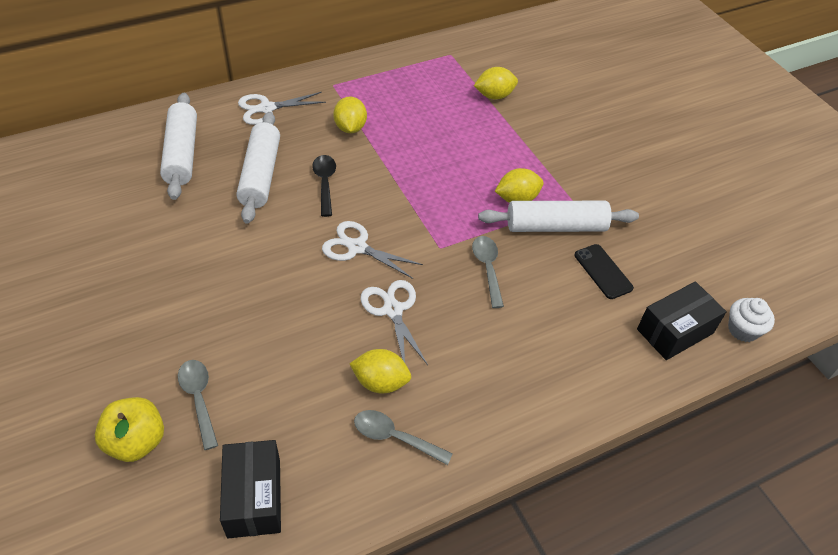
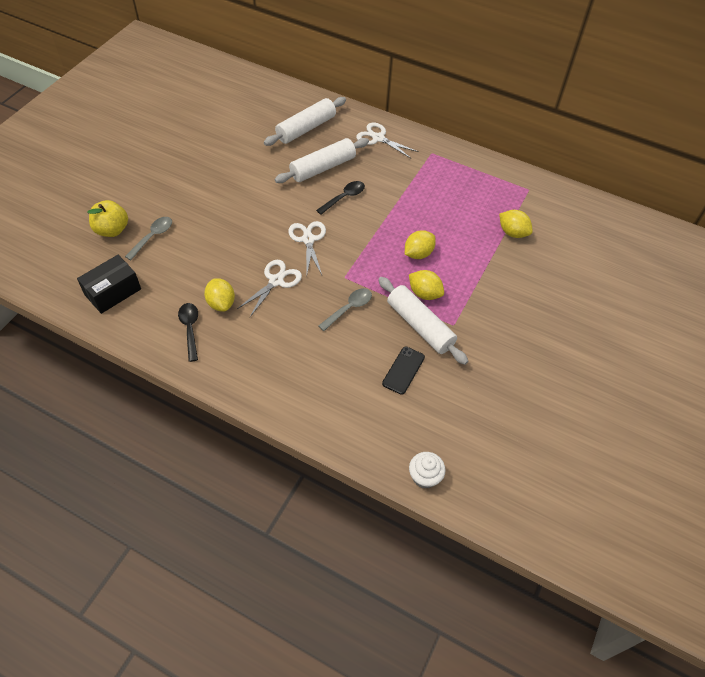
camera: 55 degrees right, 5 degrees up
(350, 128) = (402, 182): yellow lemon -> yellow lemon (418, 254)
(394, 437) = (190, 329): grey spoon -> black spoon
(675, 331) = (386, 434): black box -> none

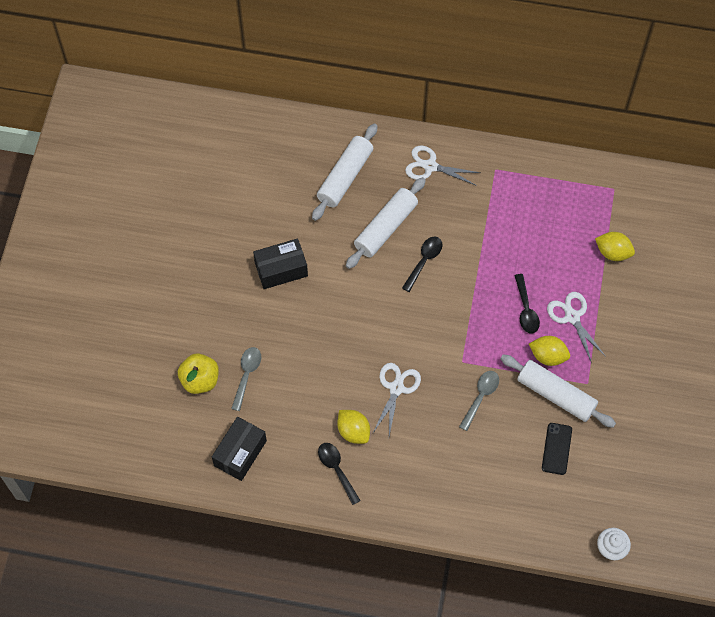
camera: 15 degrees left, 10 degrees up
(223, 173) = (281, 269): none -> black box
(308, 239) = (408, 327): white scissors -> white scissors (572, 317)
(418, 254) = (526, 309): yellow lemon -> black spoon

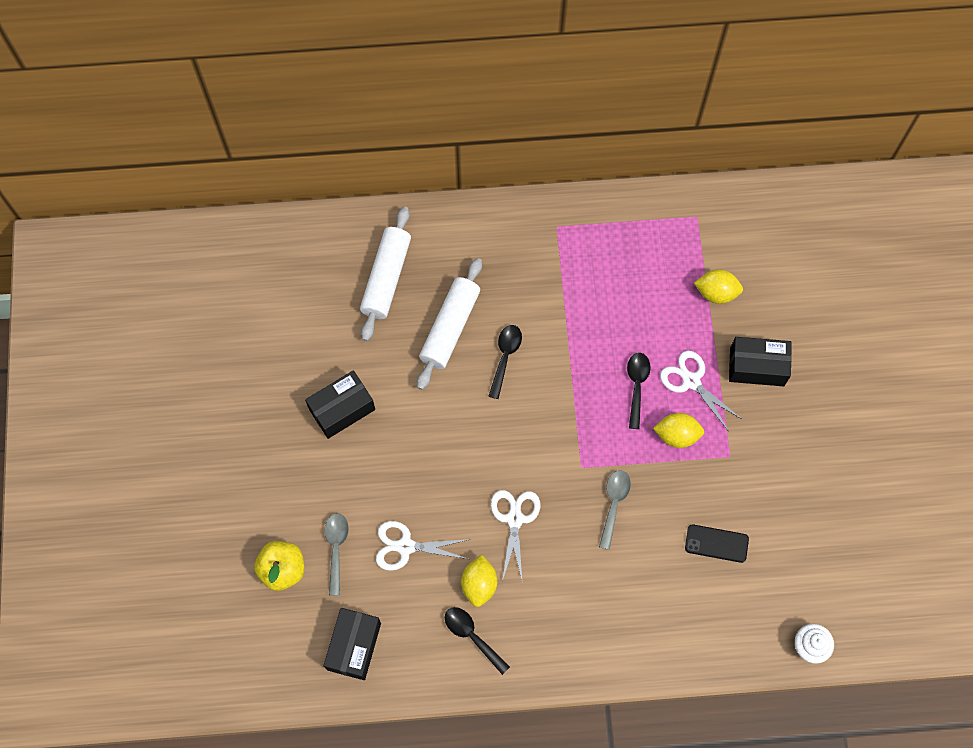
camera: 15 degrees left, 5 degrees up
(353, 431) = (479, 584): yellow lemon -> yellow lemon turned 60 degrees clockwise
(430, 166) = (481, 241): white scissors -> white scissors (405, 546)
(526, 309) = (637, 386): black spoon -> black spoon turned 150 degrees counterclockwise
(556, 395) = (698, 479): white rolling pin -> none
(556, 449) = (716, 543): black phone -> black phone turned 75 degrees counterclockwise
(630, 319) = (757, 367): none -> black box

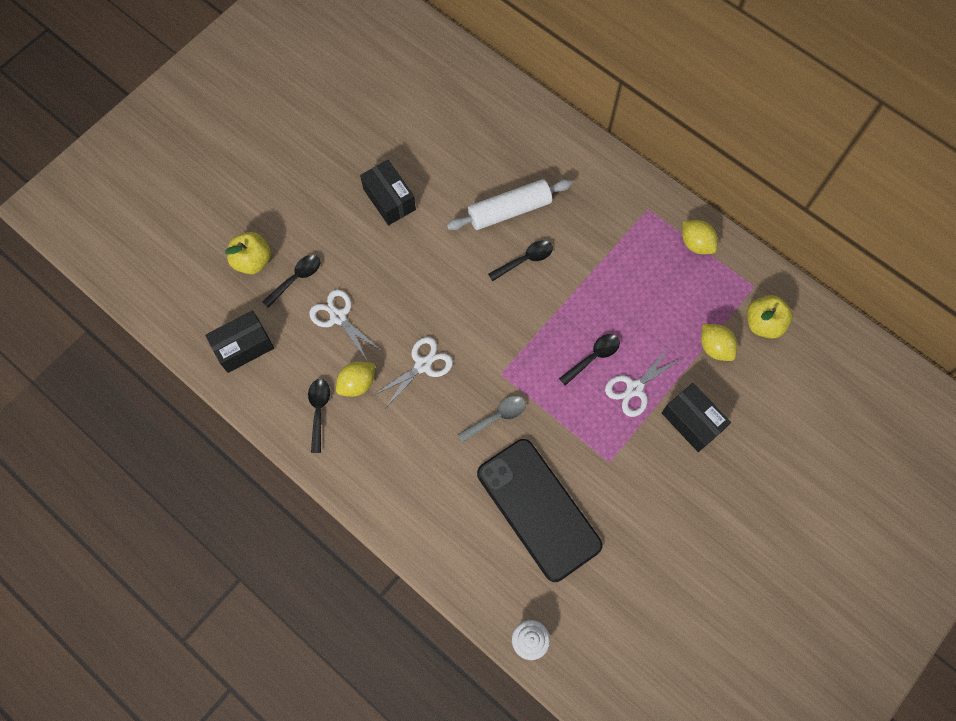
camera: 45 degrees right, 0 degrees up
(336, 548) = (296, 278): grey spoon -> black spoon
(342, 409) = (389, 199): black box -> black box turned 45 degrees clockwise
(386, 278) = (501, 145): white rolling pin -> none
(677, 435) = (587, 413): yellow lemon -> yellow lemon (696, 244)
(691, 381) = (634, 388): white scissors -> white scissors turned 135 degrees counterclockwise
(716, 543) = (538, 509): black phone -> black phone, size x2.37
(732, 240) = (763, 323): none -> yellow apple

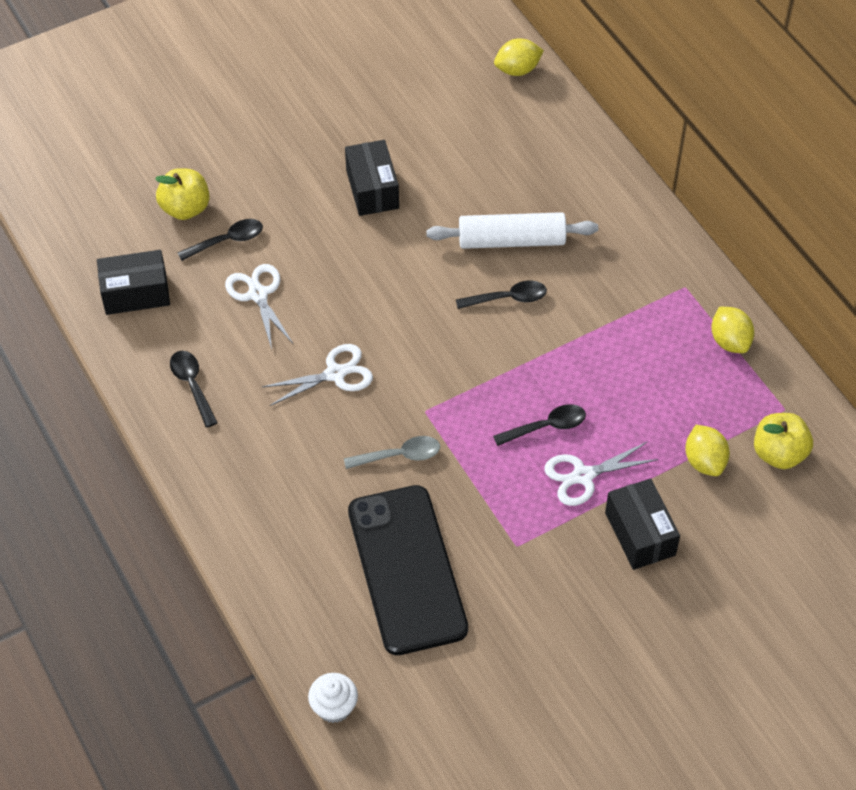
camera: 20 degrees right, 15 degrees down
(319, 411) = (192, 385): black spoon -> black spoon turned 45 degrees counterclockwise
(357, 383) = (250, 370): yellow lemon -> yellow lemon (517, 70)

